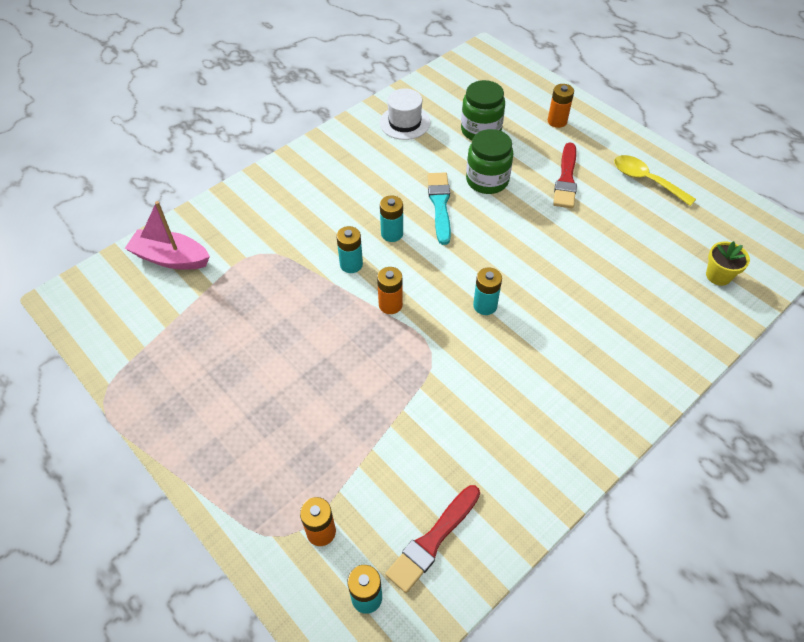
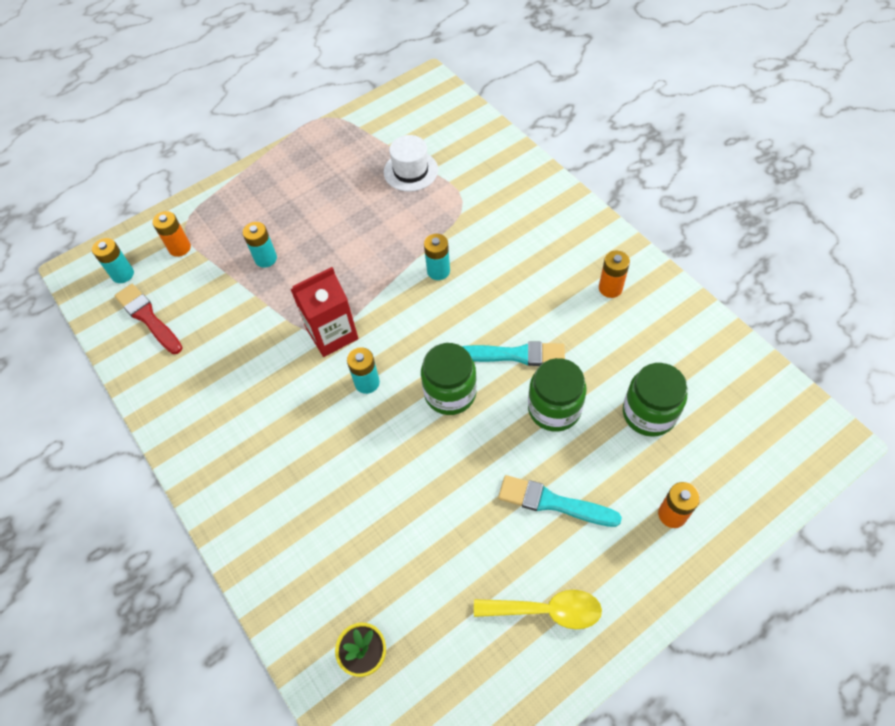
camera: 100 degrees right, 5 degrees up
(171, 258) = (464, 140): pink boat -> none
(390, 305) = (382, 301): orange battery -> orange battery (610, 288)
(392, 234) = (476, 307): turquoise battery -> turquoise battery (266, 258)
(404, 122) = (661, 329): white hat -> white hat (410, 171)
(434, 342) = (332, 334): none -> red carton
(485, 245) = (450, 393): none -> green jar
(566, 179) = (553, 502): red brush -> turquoise brush
(646, 180) = (546, 610): yellow spoon -> yellow spoon turned 45 degrees clockwise

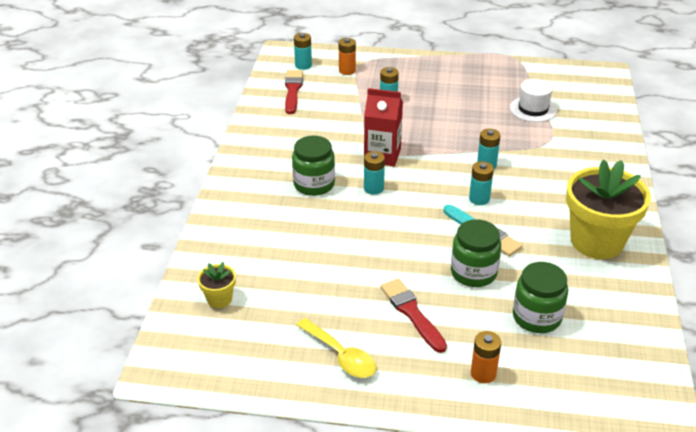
camera: 40 degrees right, 20 degrees down
(450, 393) = (417, 223): green jar -> green jar (314, 184)
(473, 317) = (479, 199): none -> turquoise battery
(553, 502) = (412, 313): turquoise brush -> red brush
(610, 288) = (596, 241): orange battery -> yellow flower pot

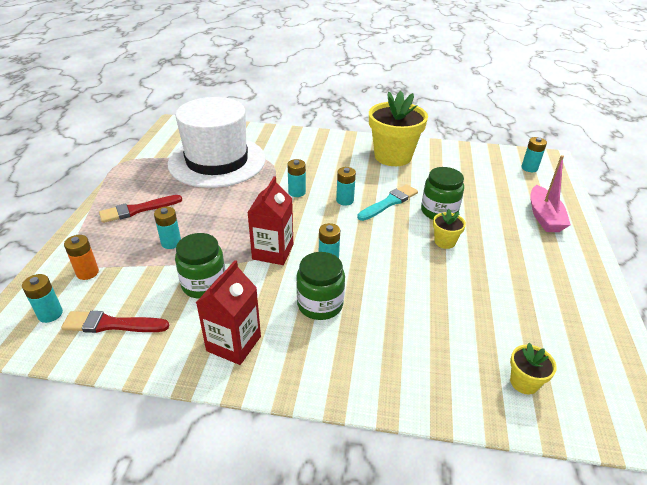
camera: 90 degrees left, 0 degrees up
(272, 144) = (234, 343): none -> red carton
(341, 356) = (561, 288): yellow spoon -> none
(412, 313) = (496, 246): red brush -> red brush (137, 210)
(414, 271) = (444, 242): none -> yellow flower pot
(483, 373) = (544, 217): orange battery -> pink boat
(533, 109) = (217, 161): white hat -> white hat, size x2.32
(536, 317) = (479, 189): green jar -> green jar (204, 284)
(617, 387) = (529, 168): none -> turquoise battery

